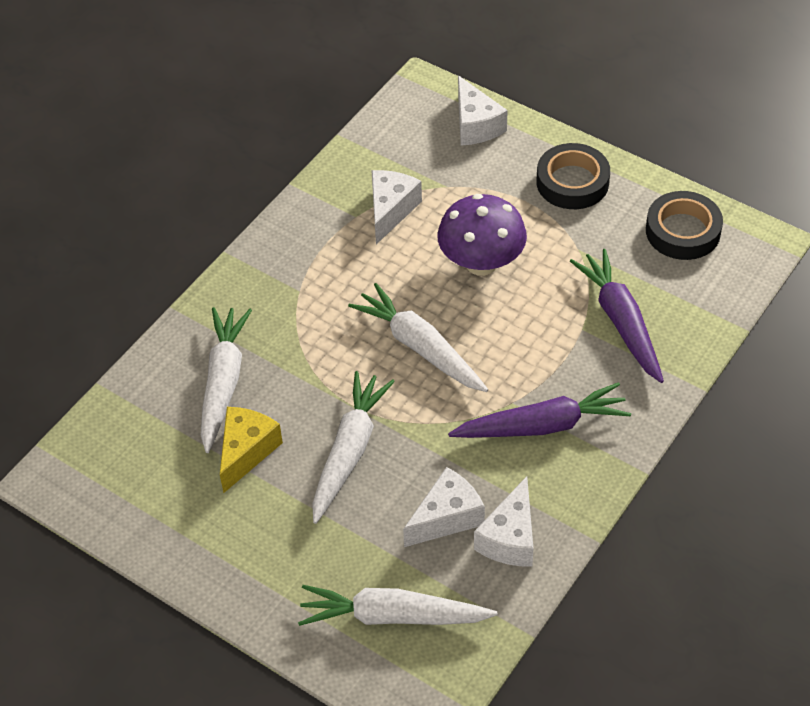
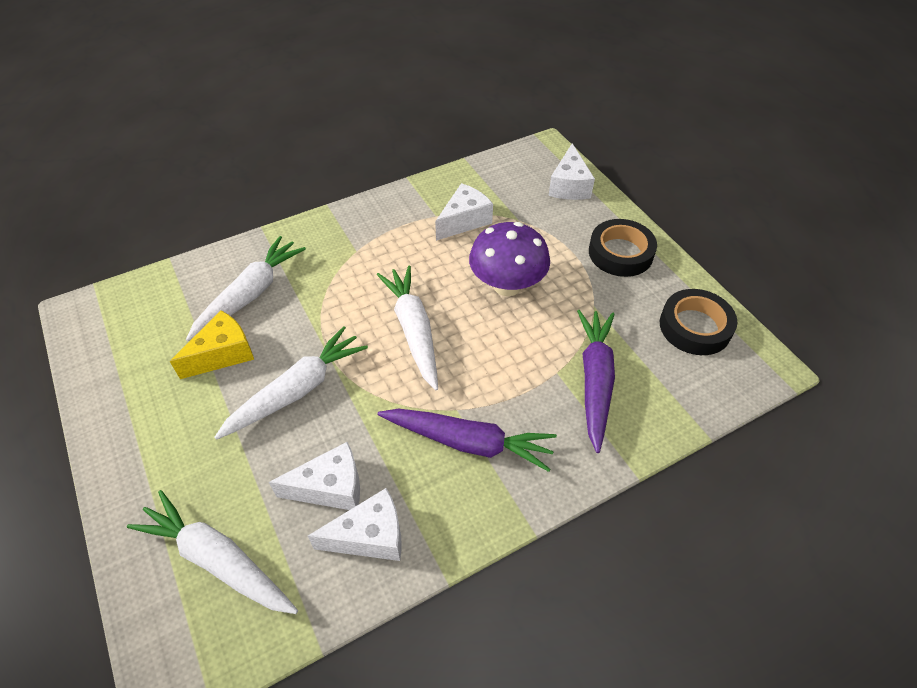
camera: 25 degrees right, 0 degrees up
(510, 538) = (370, 536): white cheese -> white cheese turned 150 degrees counterclockwise

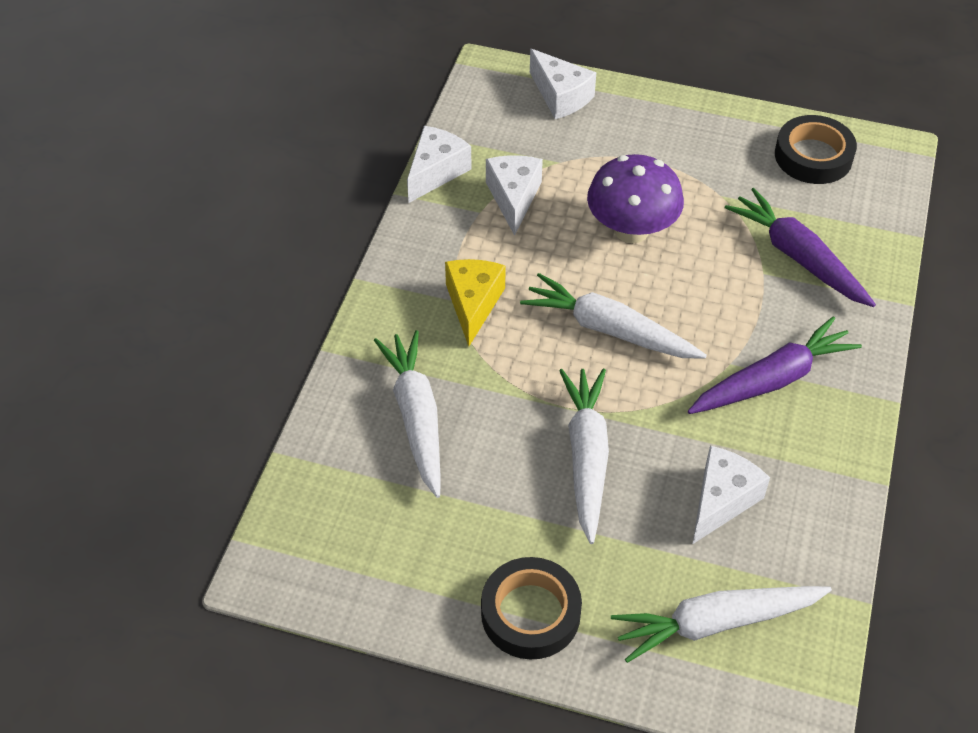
camera: 45 degrees left, 0 degrees up
(223, 354) = (475, 485): yellow cheese -> yellow cheese (473, 304)
(370, 536) = (797, 505): white cheese -> white cheese (436, 172)
(620, 253) = (683, 132): black tape -> black tape (530, 613)

